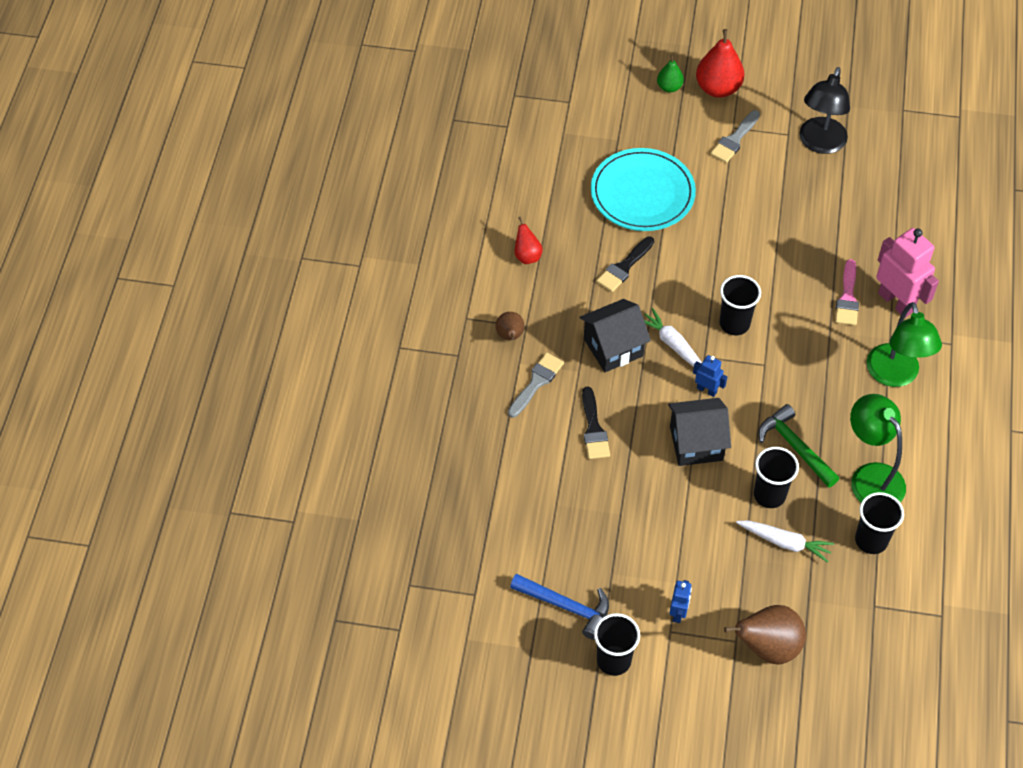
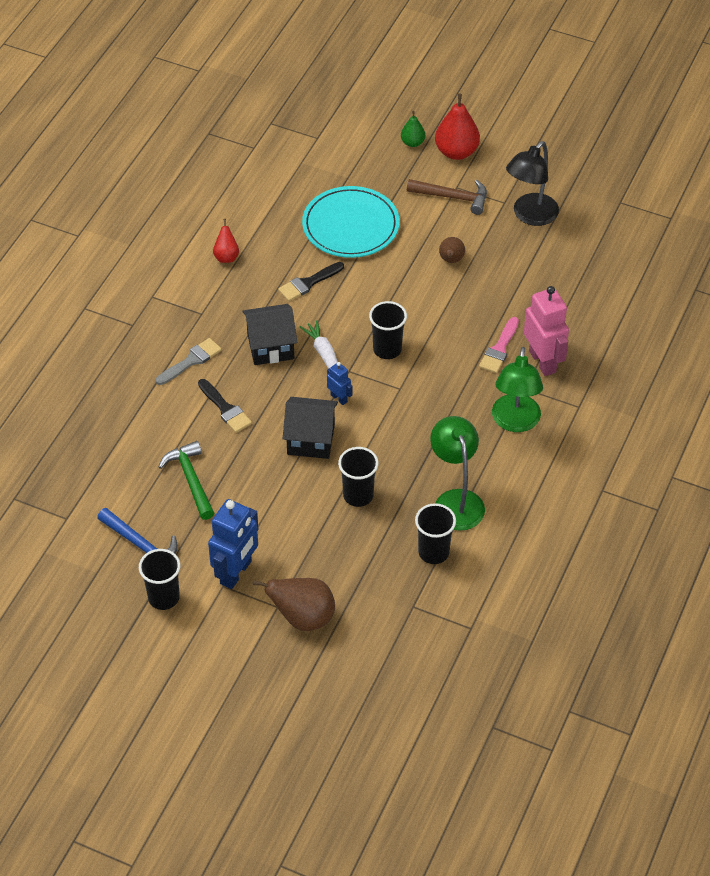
camera: 15 degrees right, 5 degrees down
(510, 336) = (184, 319): brown pear -> brown pear (451, 260)
(594, 429) = (225, 409): black brush -> black brush turned 45 degrees counterclockwise
(678, 613) = (236, 573): blue robot -> blue robot, size x2.01
(734, 139) = (453, 197): grey brush -> brown hammer
(785, 542) = (355, 537): white carrot -> none
(794, 447) = (398, 461): green hammer -> green hammer (190, 479)

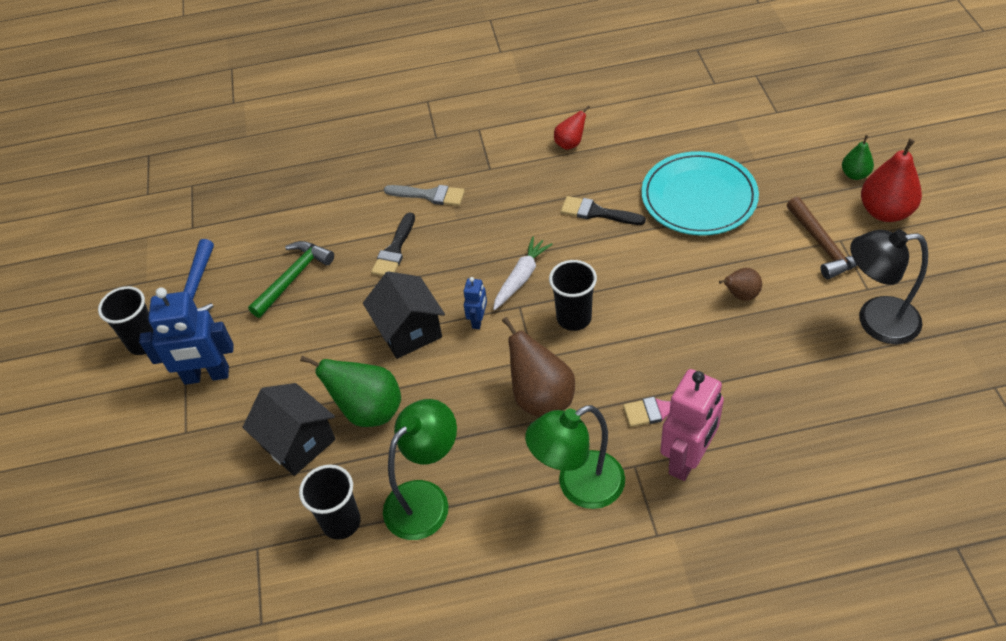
camera: 60 degrees right, 0 degrees up
(270, 346) = (495, 234): black house -> black house (298, 442)
(303, 618) = (183, 461): brown pear -> brown pear (541, 398)
(358, 495) = (368, 410): black cup -> green pear

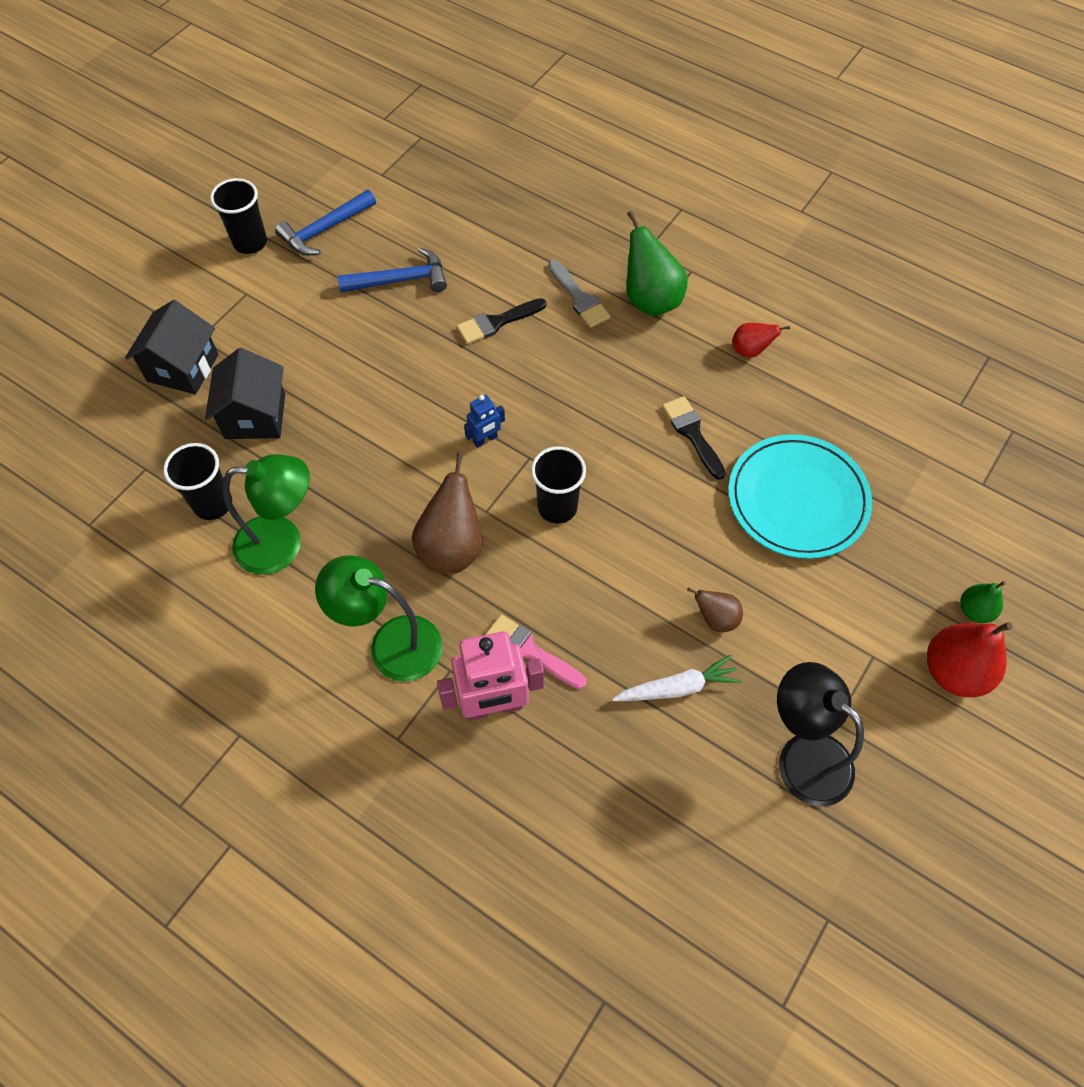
camera: 40 degrees right, 10 degrees up
(206, 376) = (258, 307): blue robot -> none
(294, 277) = (401, 280): green hammer -> blue hammer
(368, 410) = (326, 437): green pear -> green pear (650, 300)
(409, 331) = (426, 401): black house -> black house (183, 368)
(521, 277) = (561, 434): white carrot -> white carrot (677, 687)
(823, 246) = (850, 647): brown hammer -> none

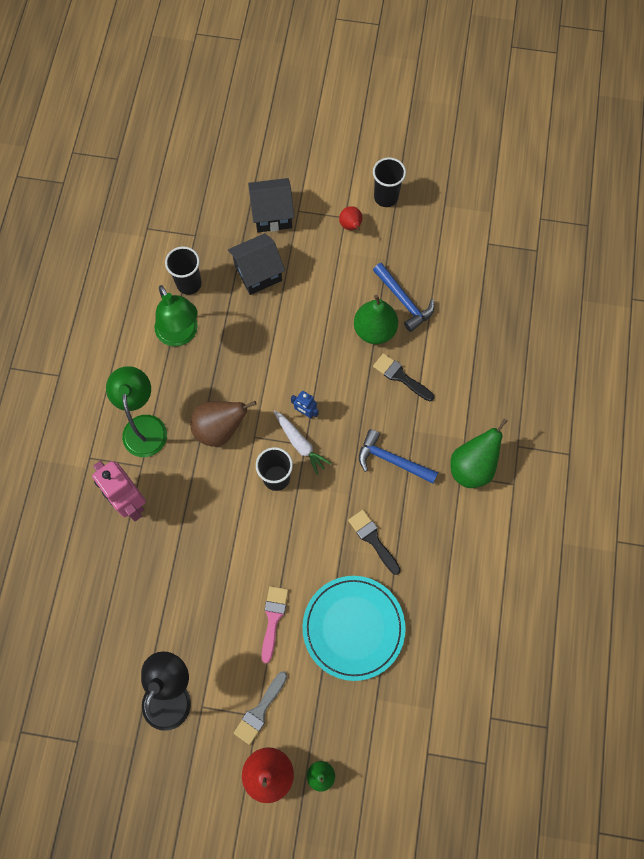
camera: 65 degrees right, 10 degrees up
(324, 230) = (420, 234): blue hammer -> blue hammer (391, 460)
(420, 324) = (374, 330): none -> green pear
(530, 651) = (172, 505): pink brush -> pink brush (273, 618)
(579, 298) = (449, 419): grey brush -> grey brush (260, 711)
(677, 687) = (184, 601): white carrot -> white carrot (300, 444)
(692, 433) = (373, 539): black brush -> black brush turned 75 degrees counterclockwise
(716, 619) = (241, 607): brown pear -> none
(750, 351) = (462, 552): red pear -> red pear (351, 226)

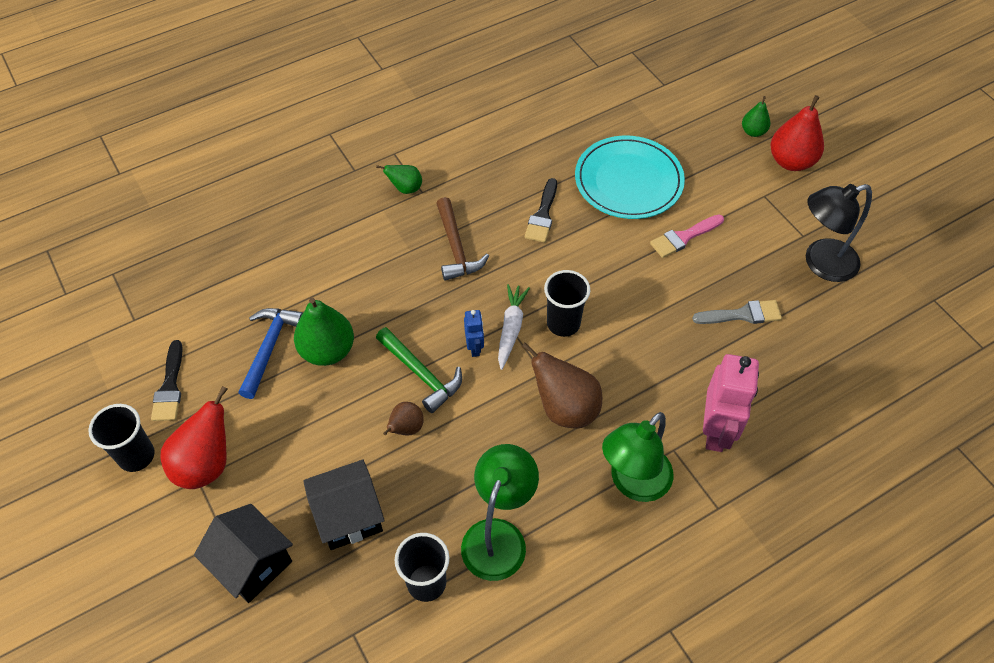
camera: 130 degrees left, 15 degrees down
(258, 273) = (348, 516): black house -> black house turned 45 degrees counterclockwise
(260, 711) = (759, 197): grey brush -> grey brush (742, 314)
(284, 335) = (406, 428): none -> brown pear
(313, 369) = (421, 374): none -> green hammer
(351, 226) = (206, 464): red pear -> red pear, size x1.80
(391, 460) = (456, 248): blue hammer -> brown hammer
(400, 376) = (362, 295): black brush -> black brush (170, 387)
(472, 467) = (405, 188): green pear -> green pear, size x0.56

